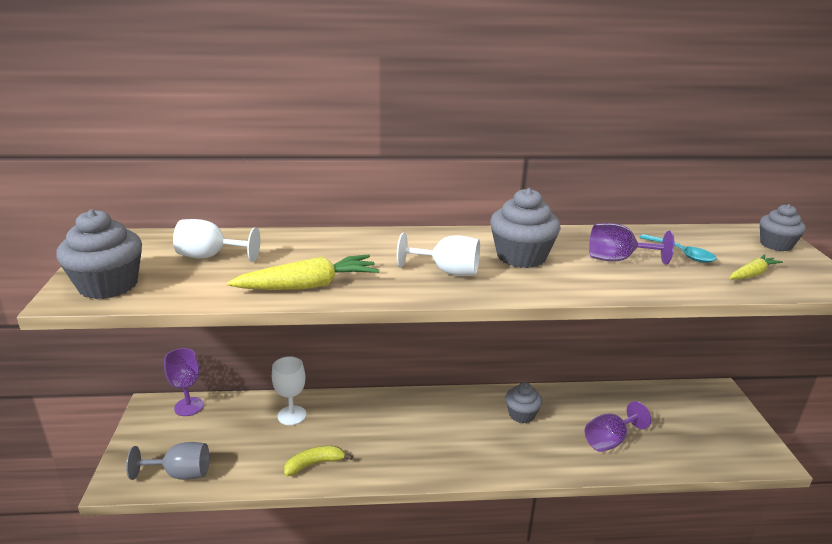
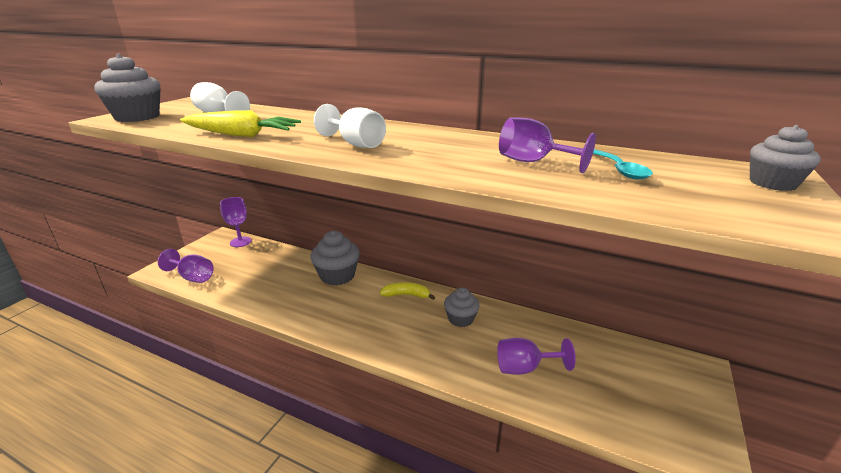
camera: 30 degrees right, 0 degrees up
(180, 474) = (193, 277): grey goblet -> purple goblet
(292, 415) = (292, 265): white goblet -> none
(314, 464) = (272, 299): yellow banana -> yellow banana (406, 295)
(521, 256) = (438, 146): grey cupcake -> grey cupcake (337, 276)
(752, 274) = (689, 199): yellow carrot -> none

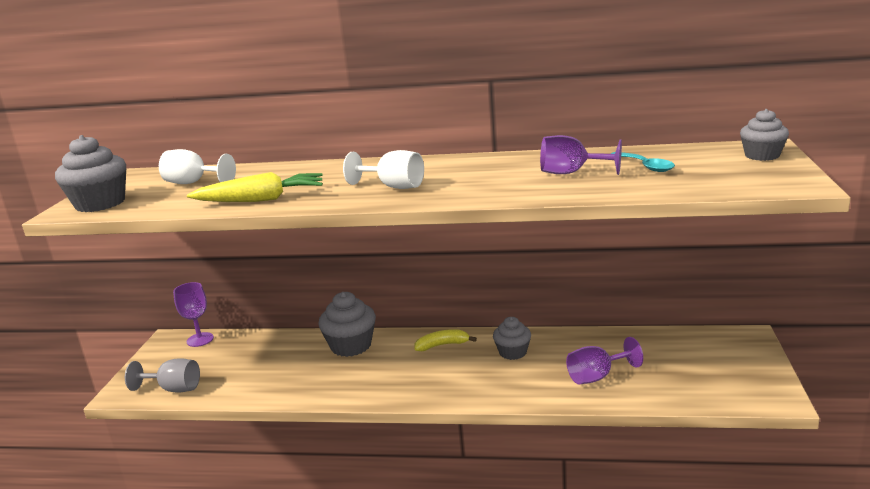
camera: 15 degrees left, 5 degrees down
(193, 277) = (174, 389): purple goblet -> grey goblet

